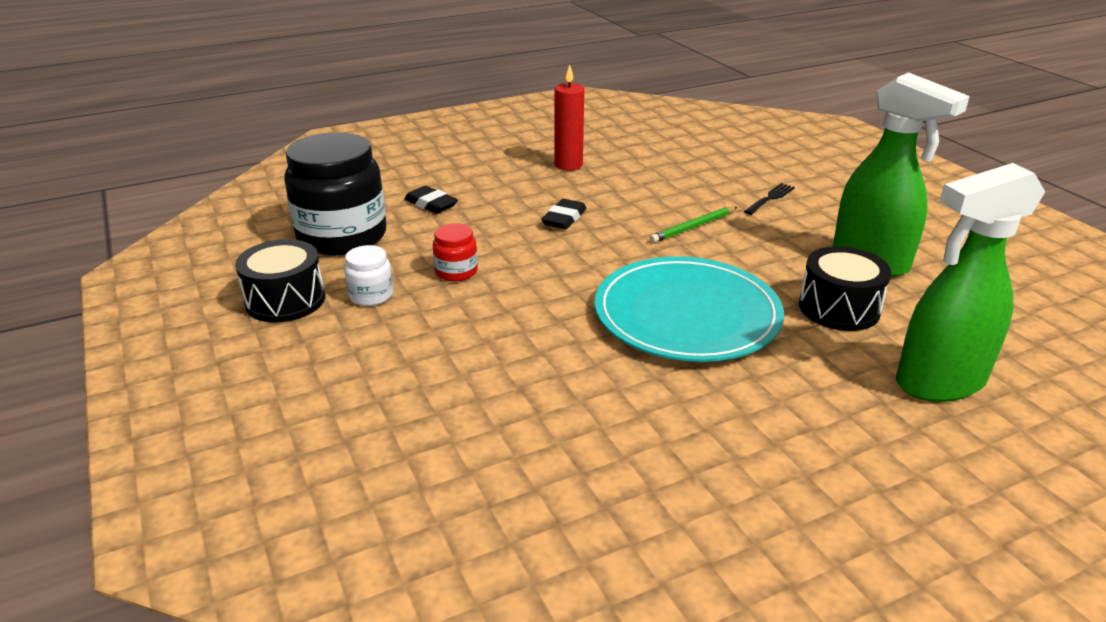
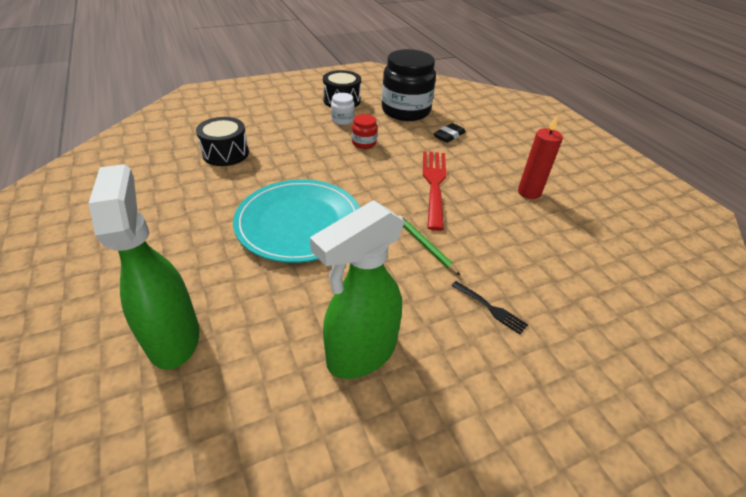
camera: 90 degrees right, 10 degrees up
(564, 218) = (434, 184): black eraser -> red fork
(839, 308) = (287, 305): black drum -> black drum (225, 153)

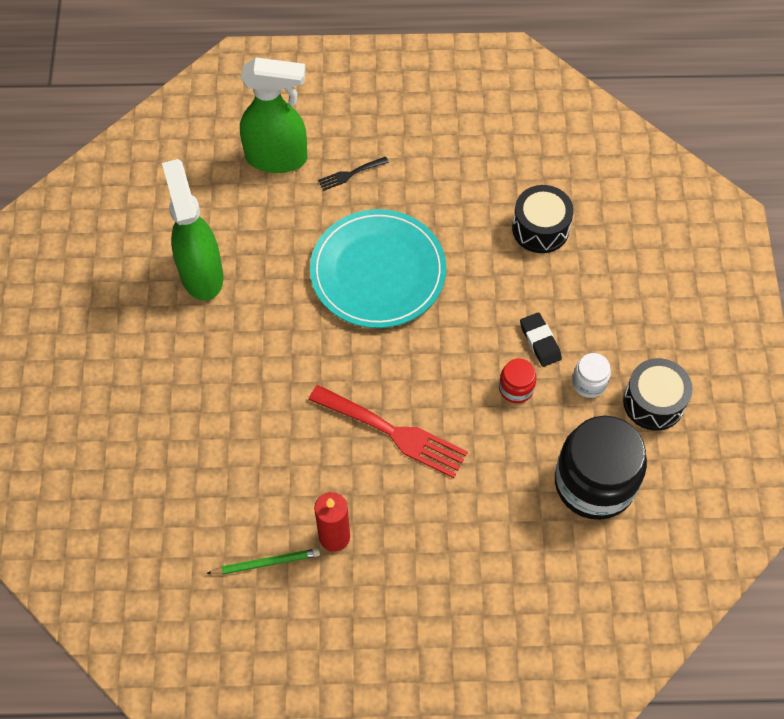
camera: 115 degrees right, 20 degrees up
(425, 246) = (295, 373): green pencil -> green pencil (266, 563)
(449, 135) = (500, 510): black eraser -> black eraser (540, 341)
(491, 308) = (194, 390): black fork -> black fork (350, 174)

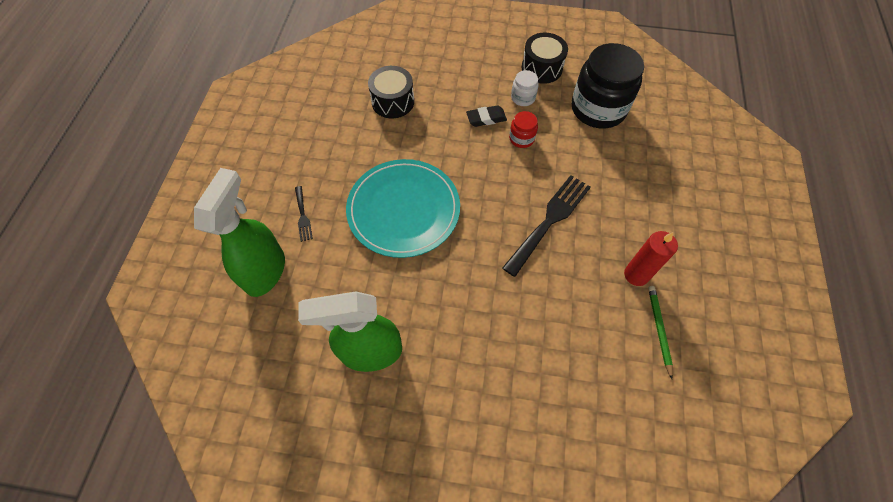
camera: 80 degrees left, 0 degrees up
(394, 432) = (549, 220): red fork -> black fork

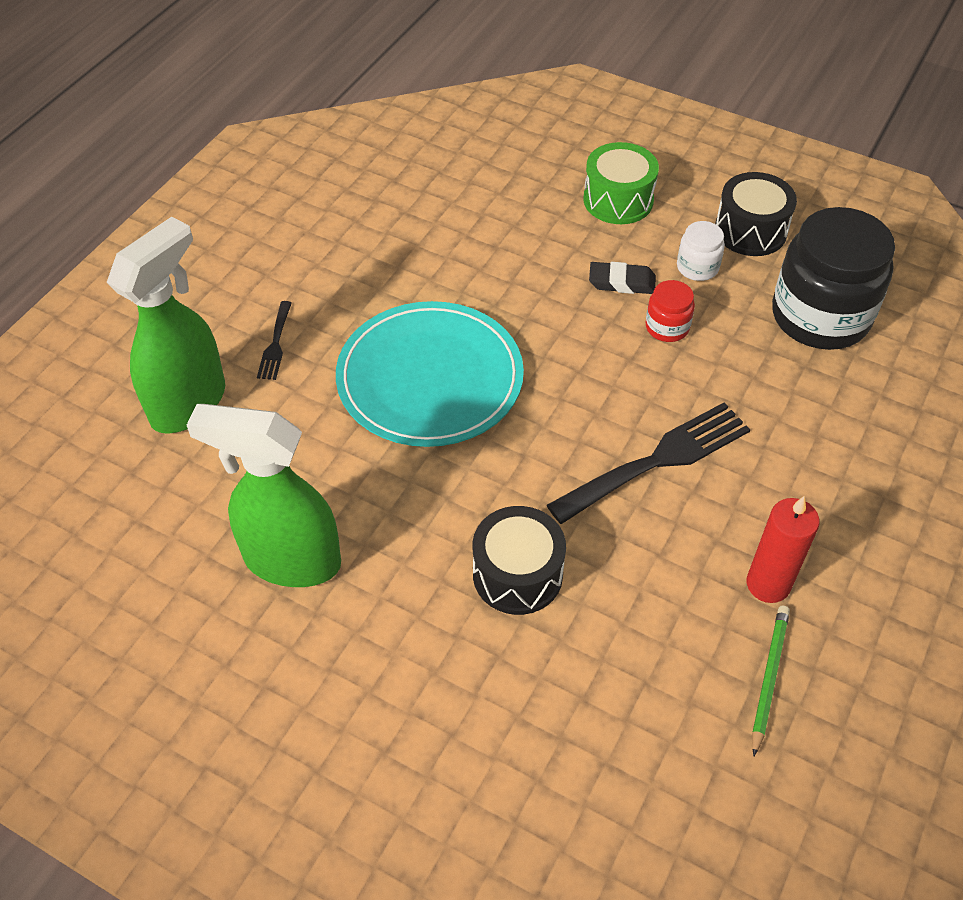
camera: 20 degrees right, 10 degrees down
(393, 101) = (482, 220): black drum -> black drum (517, 574)
(463, 69) = (618, 200): none -> green drum

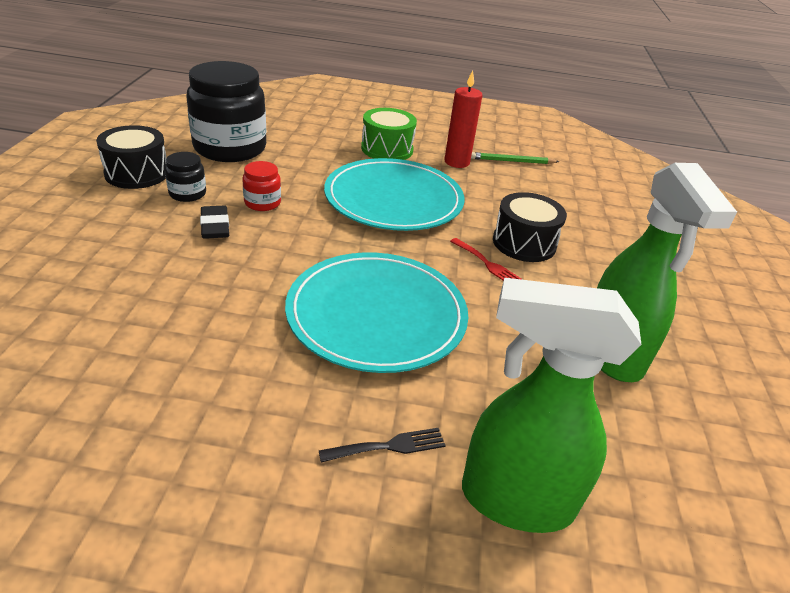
camera: 115 degrees left, 15 degrees down
(484, 511) = (487, 264): none -> red fork
(618, 200) = (96, 237): green drum -> green drum (387, 149)
(657, 460) = (393, 199): black fork -> turquoise plate
(697, 267) = (187, 194): white jar -> black jar

